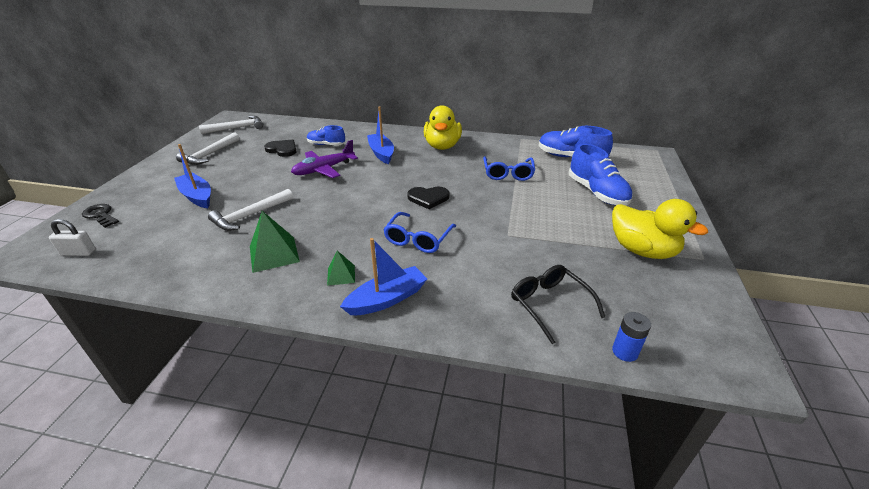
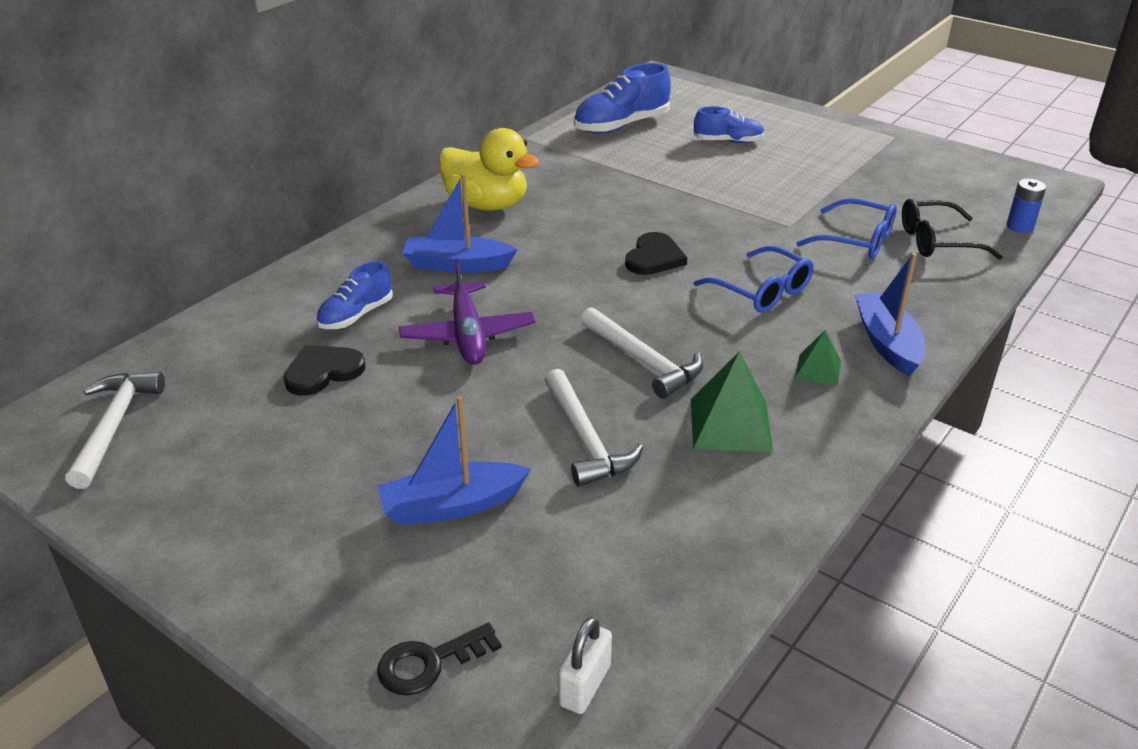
camera: 65 degrees left, 0 degrees up
(209, 154) = (240, 479): white hammer -> white hammer (643, 361)
(508, 174) = (630, 180): blue glasses -> blue glasses (858, 241)
(597, 193) = (728, 141): blue shoe -> blue shoe, size x0.62
(642, 250) = (865, 160): yellow duck -> none

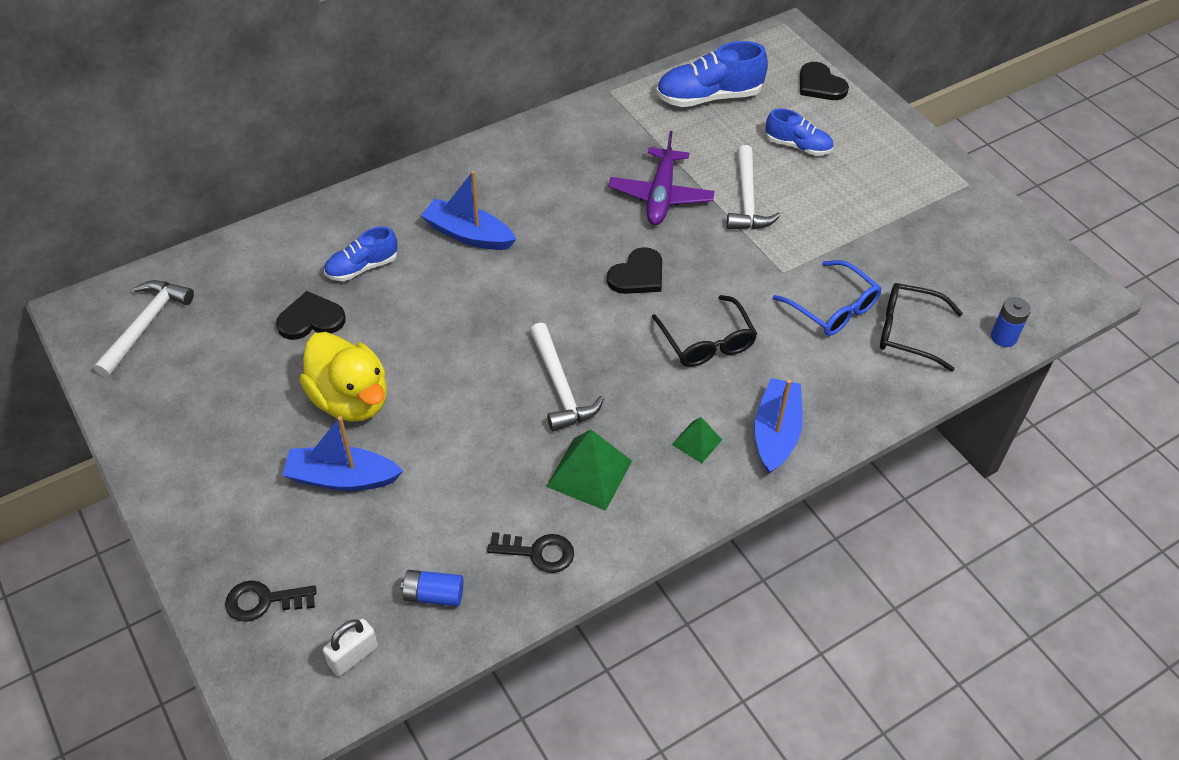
camera: 20 degrees right, 15 degrees up
(467, 335) = (437, 315): purple plane -> purple plane (660, 196)
(487, 205) = (530, 169): yellow duck -> yellow duck (350, 399)
(585, 440) = (470, 450): white hammer -> white hammer (747, 200)
(640, 588) = (433, 595): none -> blue battery
(713, 101) = (820, 85): none -> black heart
(730, 510) = (538, 552): none -> black key
(763, 291) = (707, 343): blue glasses -> black glasses

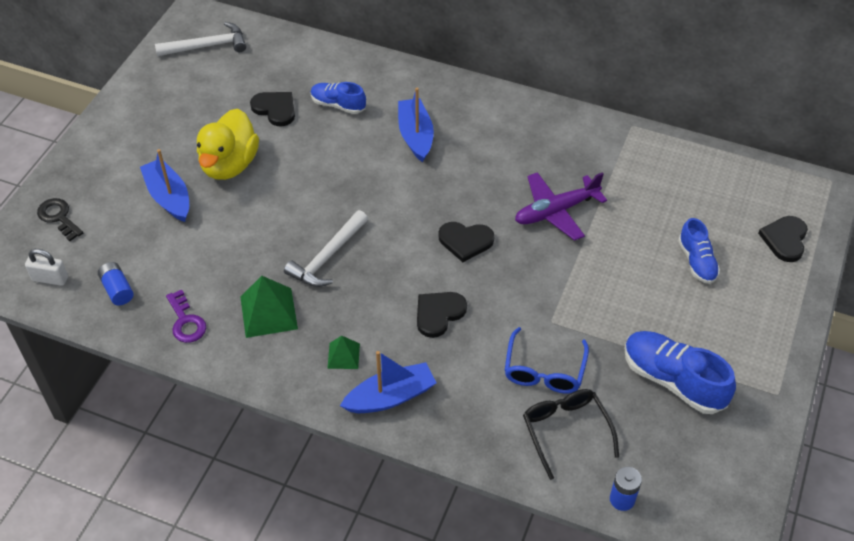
camera: 55 degrees right, 0 degrees up
(538, 552) = (186, 321): black key -> purple key
(707, 343) = (438, 314): black glasses -> black heart
(708, 97) = (690, 182): blue shoe -> blue shoe (673, 380)
(747, 200) = (604, 261): white hammer -> none

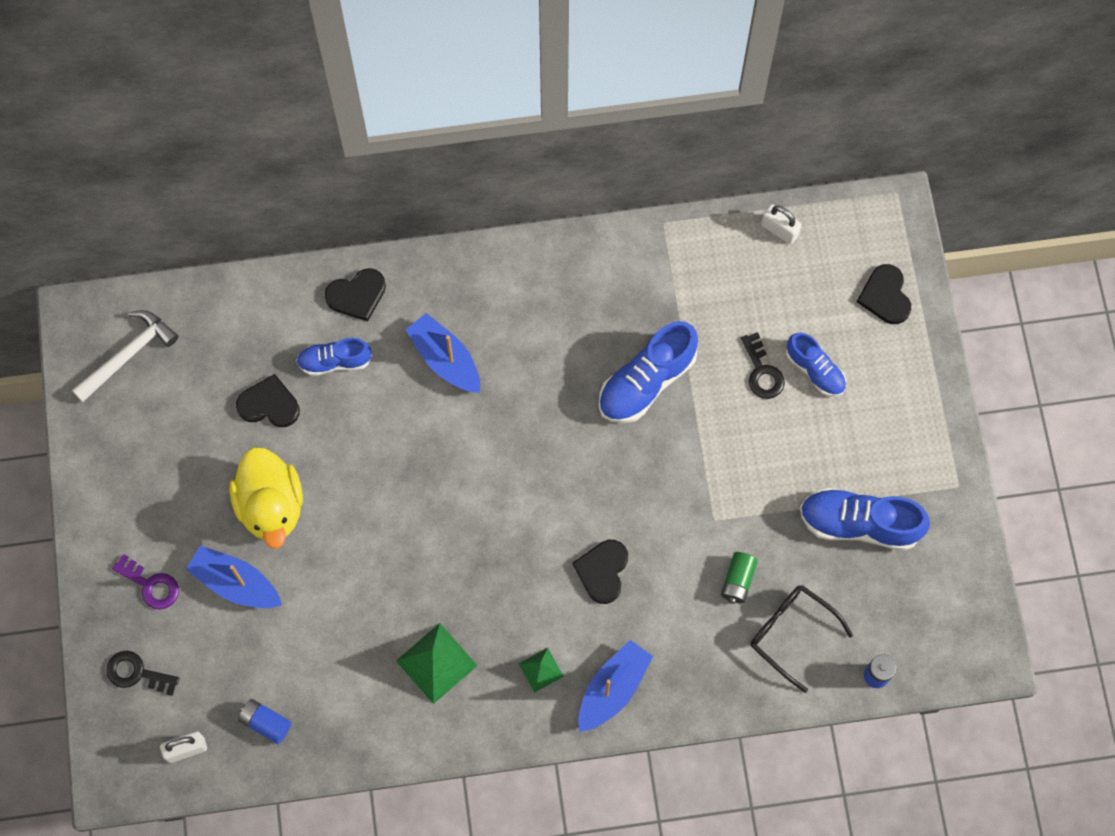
camera: 30 degrees left, 20 degrees up
(186, 321) = (362, 719): purple key -> purple key (151, 585)
(327, 257) = (452, 566): white hammer -> none
(465, 241) = (578, 469): black heart -> black heart (357, 295)
(544, 371) = (738, 581): blue glasses -> green battery
(556, 211) = (646, 382): purple plane -> blue shoe
(652, 244) = (762, 372): none -> black key
(720, 165) = (779, 230): none -> white padlock

